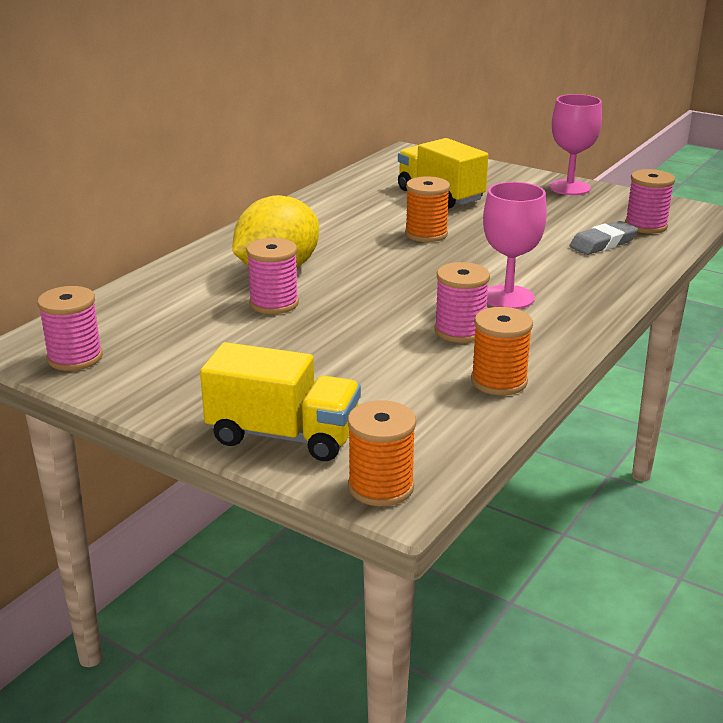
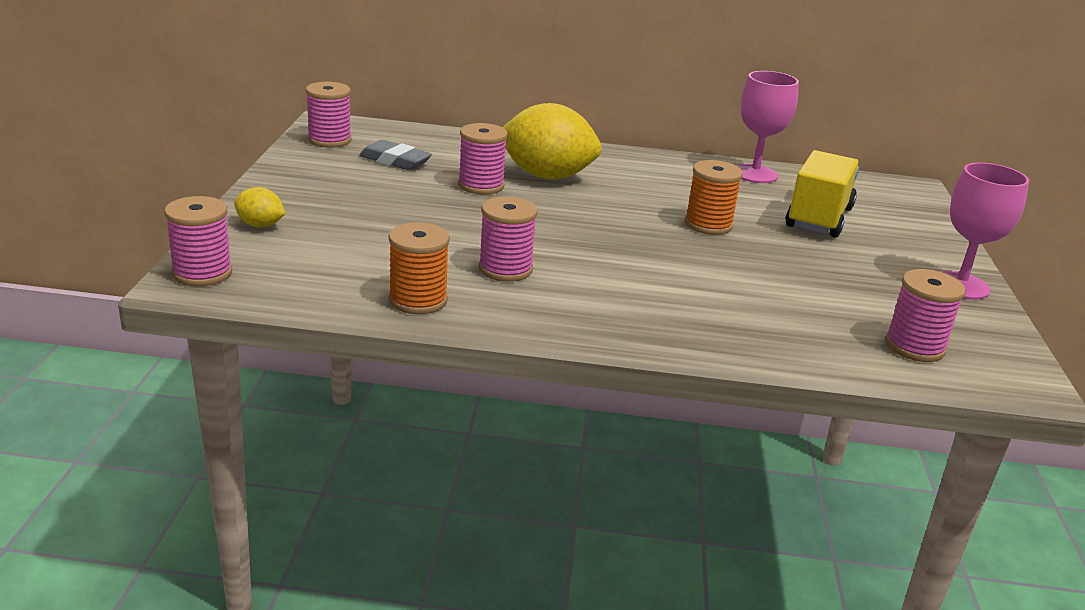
camera: 60 degrees right, 0 degrees up
(283, 436) = (260, 225): yellow truck -> yellow lemon
(381, 487) = (202, 273): orange spool -> pink spool
(508, 297) = (605, 284): pink goblet -> pink goblet (755, 174)
(603, 243) = (818, 323): grey eraser -> grey eraser (395, 161)

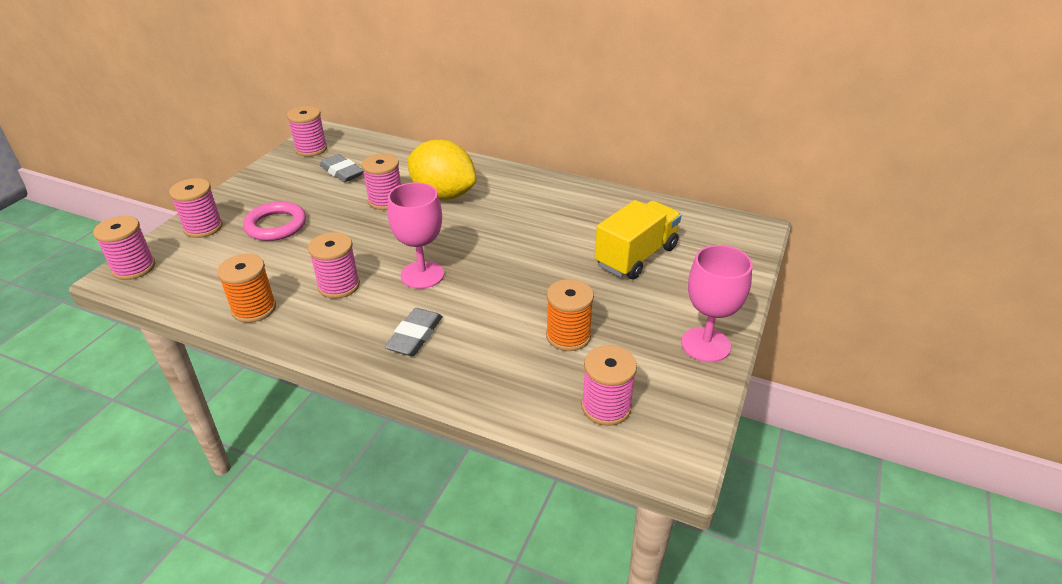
camera: 20 degrees right, 10 degrees up
(260, 225) = (203, 227): yellow lemon -> pink spool
(361, 217) = (276, 225): none -> pink ring
(646, 307) = (415, 336): none -> grey eraser
(708, 225) = (533, 255): orange spool -> orange spool (568, 336)
(755, 174) = (618, 203): pink goblet -> pink goblet (422, 275)

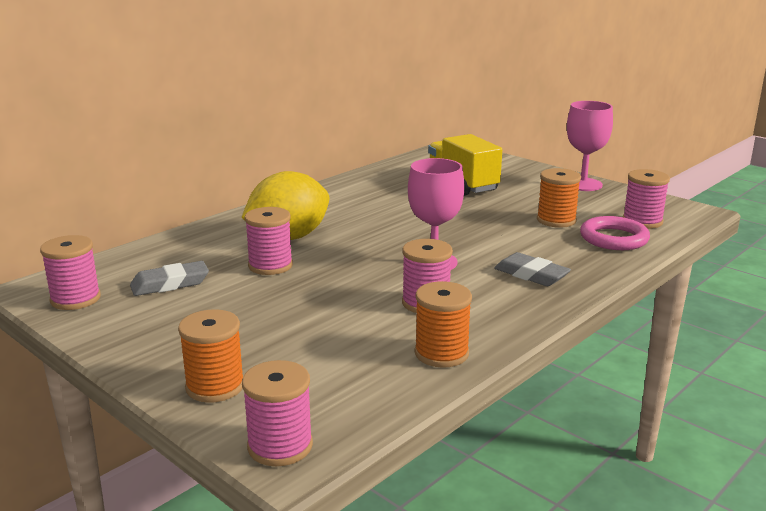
camera: 70 degrees left, 15 degrees down
(203, 227) = (215, 386): pink spool -> orange spool
(276, 225) = (262, 333): pink ring -> pink ring (614, 238)

